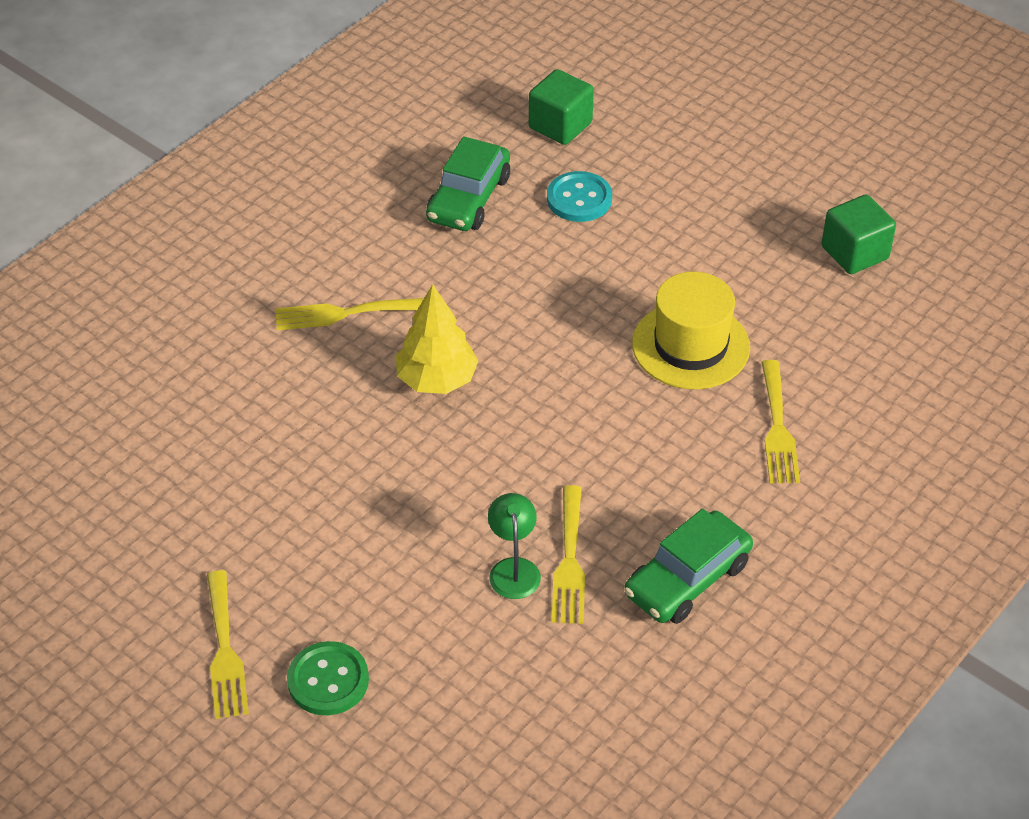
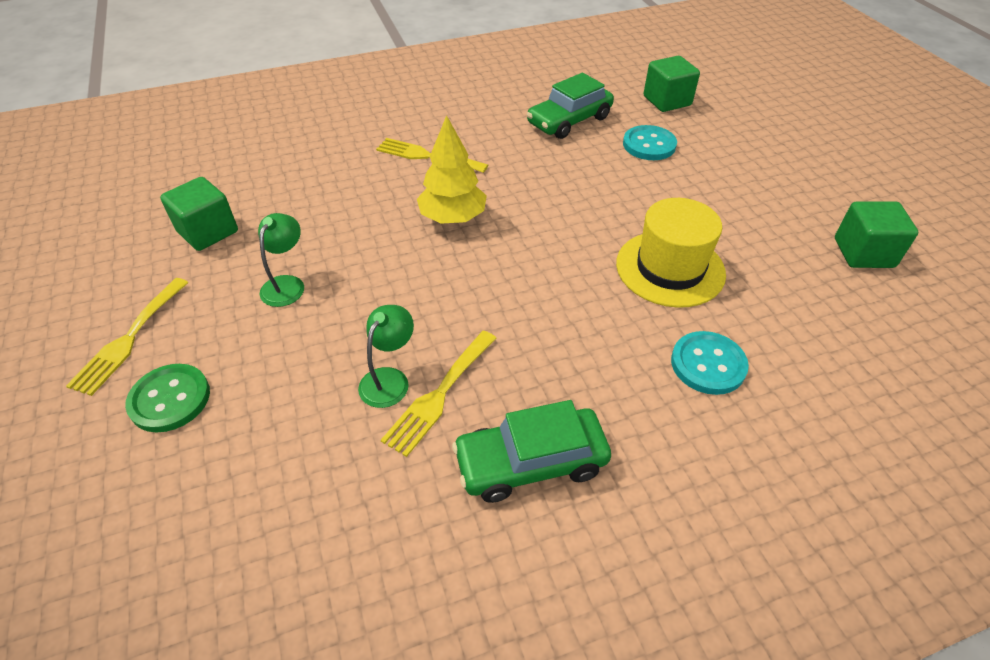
camera: 30 degrees right, 0 degrees up
(183, 510) = (208, 232): none -> green cube
(329, 527) = (287, 284): none -> green lamp
(778, 428) = (708, 364): yellow fork -> turquoise button

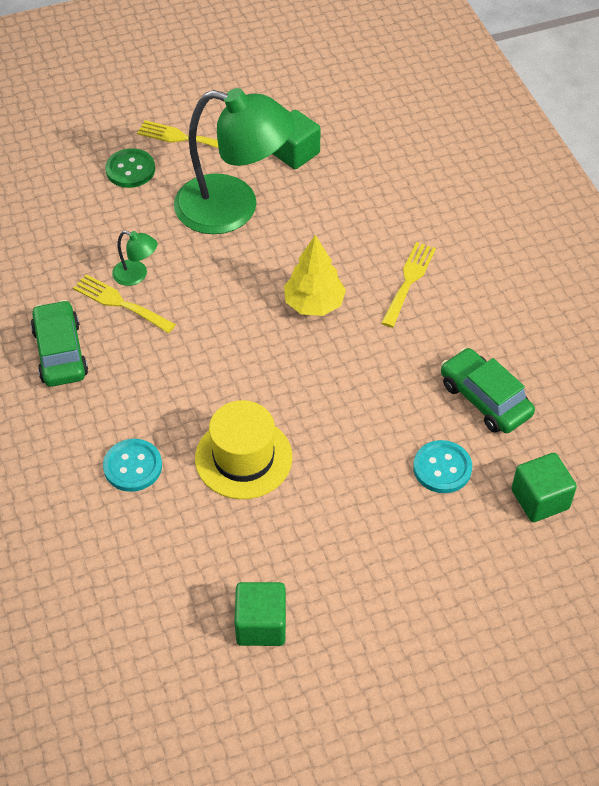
camera: 90 degrees right, 5 degrees up
(287, 284) = (233, 208): green lamp -> green lamp, size x2.48

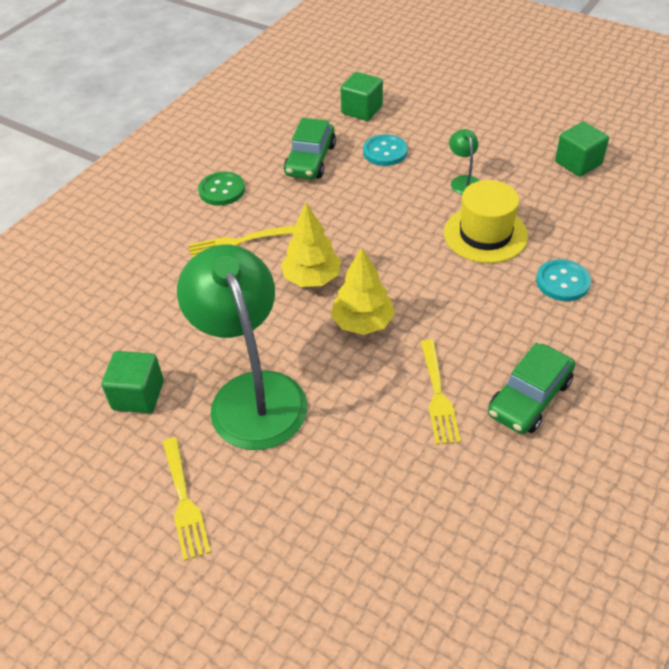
camera: 125 degrees left, 5 degrees down
(130, 170) = (270, 515): green button -> green button (222, 190)
(136, 275) = (397, 407): green lamp -> green lamp (463, 181)
(232, 305) = (362, 323): none -> yellow tree

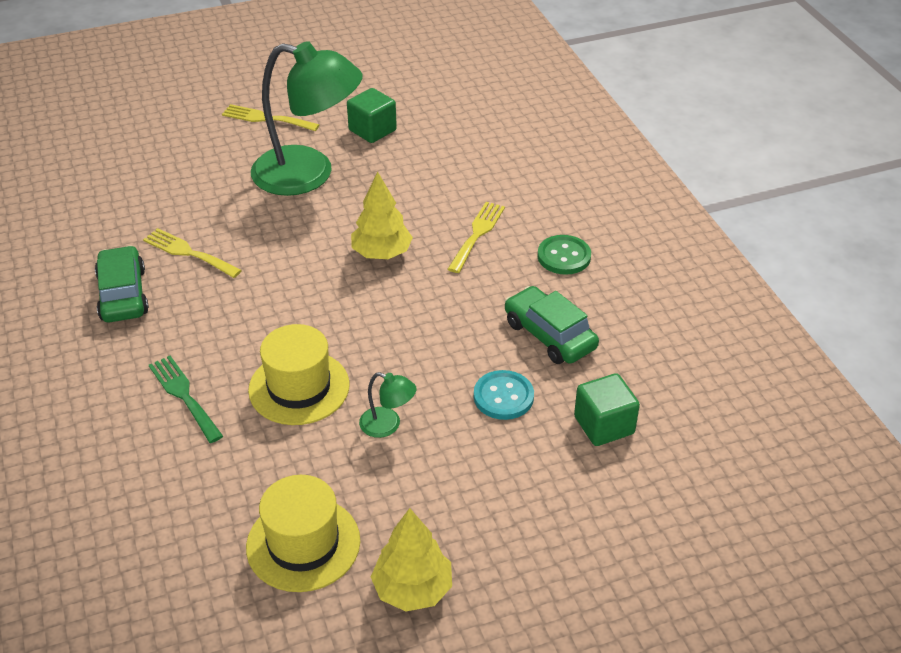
camera: 125 degrees right, 5 degrees down
(362, 323) = (300, 254): yellow tree -> yellow tree (412, 589)
(562, 282) = (184, 395): turquoise button -> green fork
(578, 163) = (303, 544): green cube -> yellow hat

